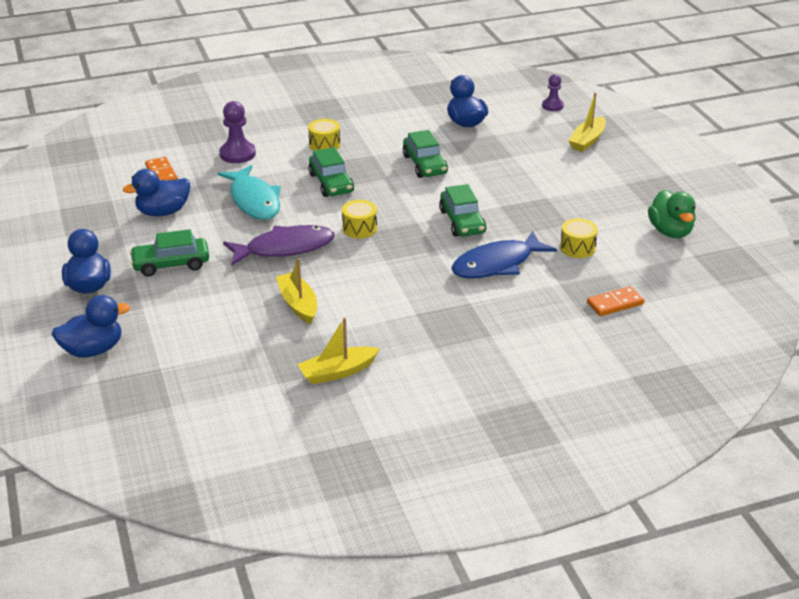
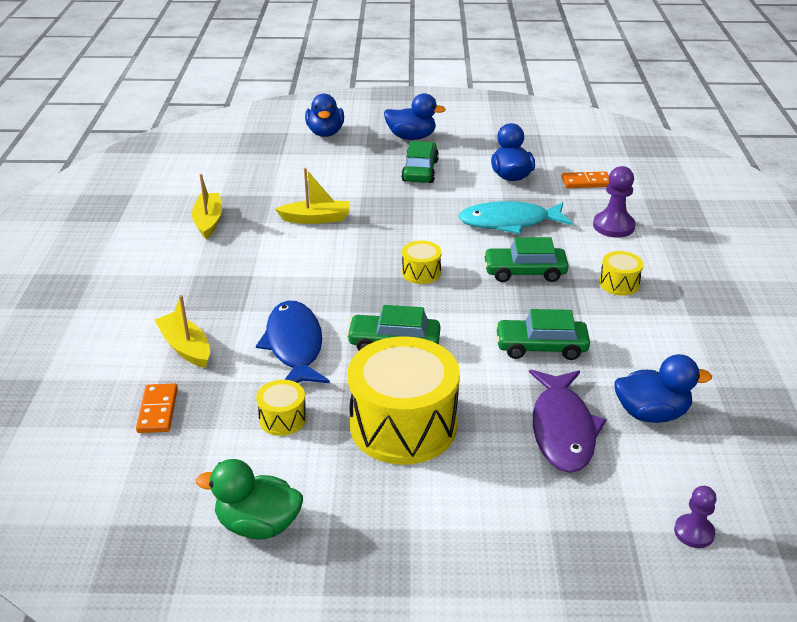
camera: 110 degrees right, 0 degrees up
(285, 248) = (411, 226): purple fish -> purple fish (562, 429)
(545, 201) = (403, 425): none -> yellow drum
(587, 140) = (557, 533): yellow boat -> yellow boat (186, 347)

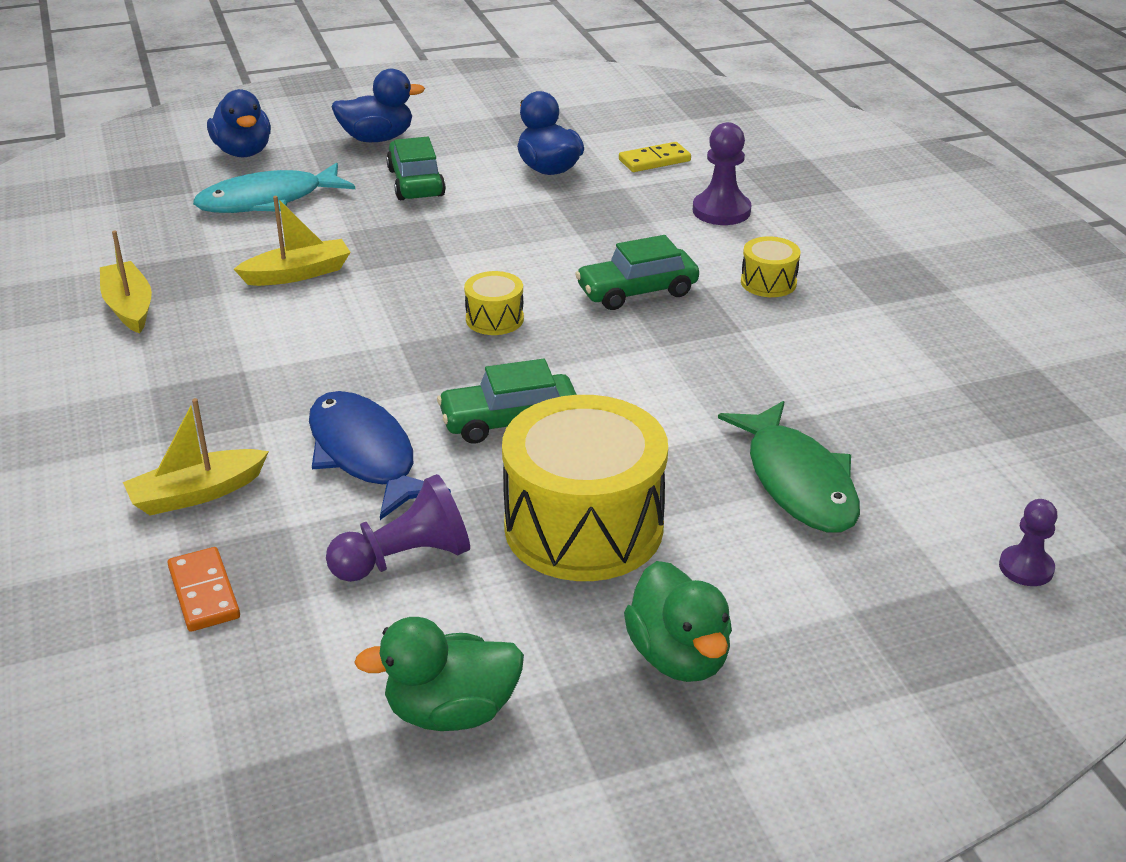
camera: 20 degrees left, 0 degrees up
(186, 347) = (197, 493): yellow boat -> yellow boat turned 60 degrees counterclockwise
(282, 419) = (405, 559): yellow drum -> purple pawn
(417, 529) = (678, 656): none -> green duck
(509, 222) = (580, 230): turquoise fish -> turquoise fish (268, 201)
(541, 347) = (712, 384): green car -> none
(562, 429) = (797, 481): purple fish -> green fish
(586, 182) = (654, 160): orange domino -> yellow domino
(651, 413) = (897, 436): blue duck -> none

